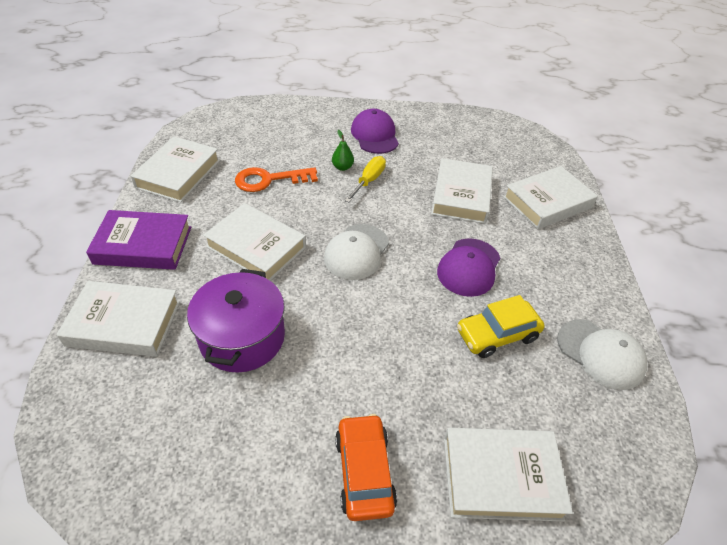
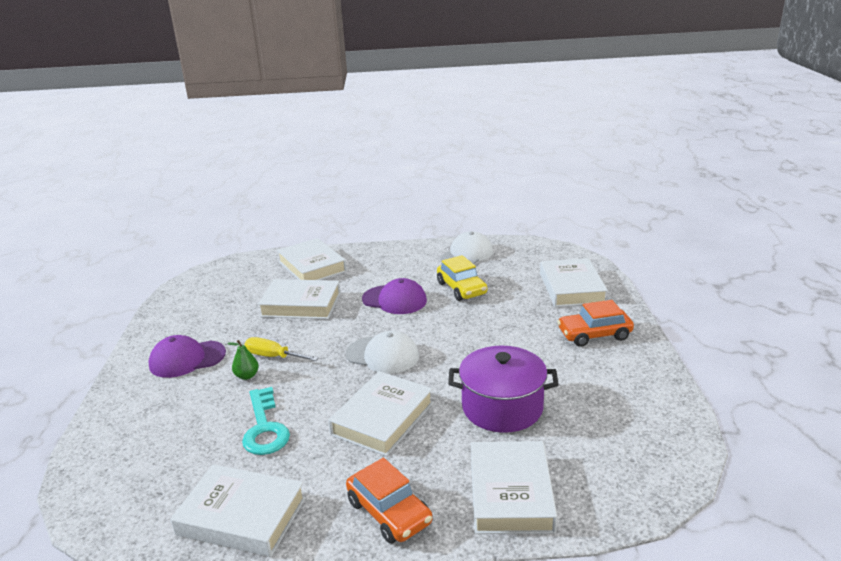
camera: 90 degrees left, 20 degrees down
(143, 245) = (389, 512): purple book -> orange car
(269, 180) = (264, 428): orange key -> turquoise key

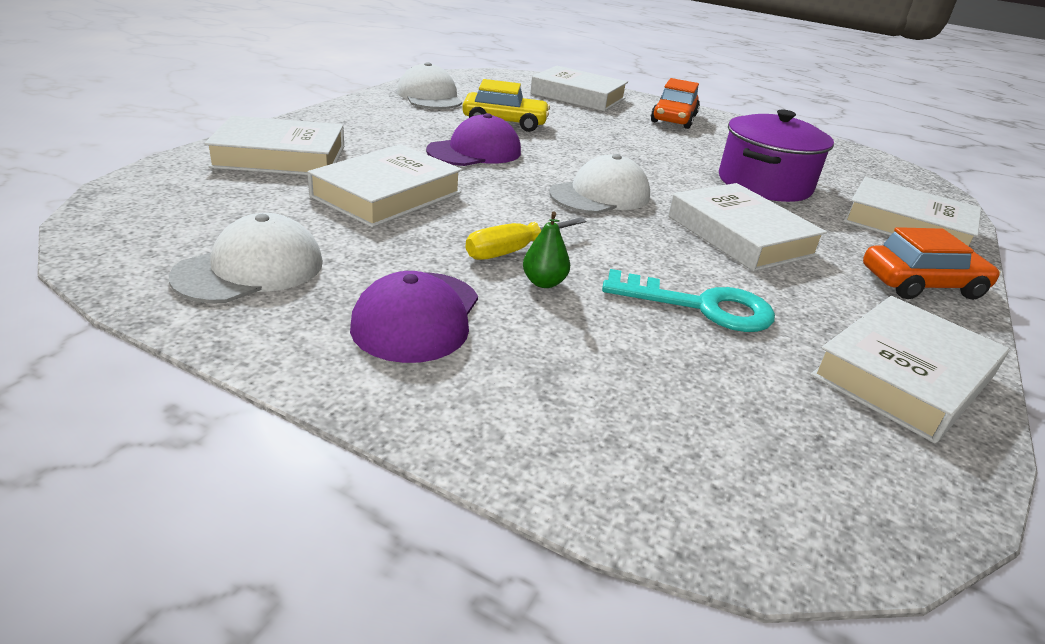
camera: 65 degrees left, 5 degrees up
(195, 312) = (250, 269): none -> white cap

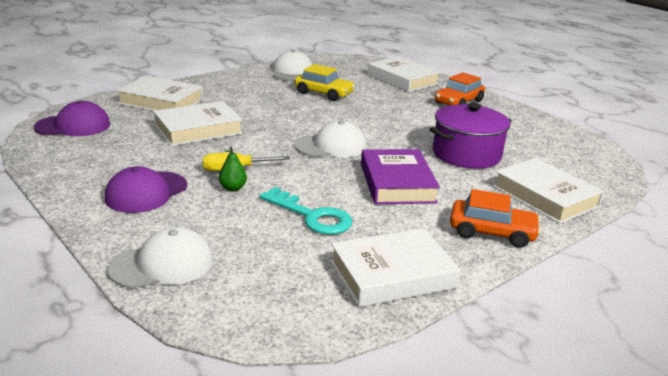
camera: 25 degrees right, 5 degrees down
(250, 269) = (90, 157): white cap -> white cap (162, 264)
(475, 151) = (280, 110): purple cap -> purple cap (73, 126)
(740, 235) = (397, 183): white book -> purple book

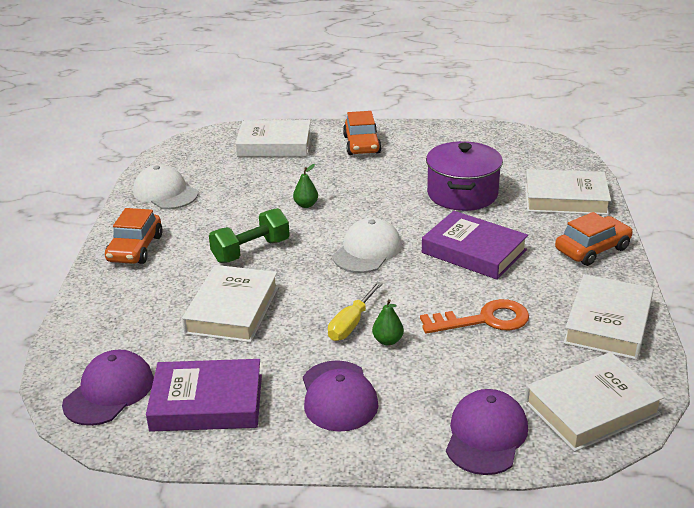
camera: 45 degrees left, 5 degrees up
(92, 154) = (207, 403): none -> purple book
(161, 101) = (124, 306): white book -> white book (591, 408)
(162, 264) = (486, 435): white cap -> purple cap
(222, 85) = (135, 248): none -> orange car
(270, 113) = (251, 251): none -> green dumbbell
(312, 216) = (484, 320): turquoise key -> orange key
(323, 93) = (246, 200): yellow car -> none
(350, 110) = (306, 205): none -> green pear

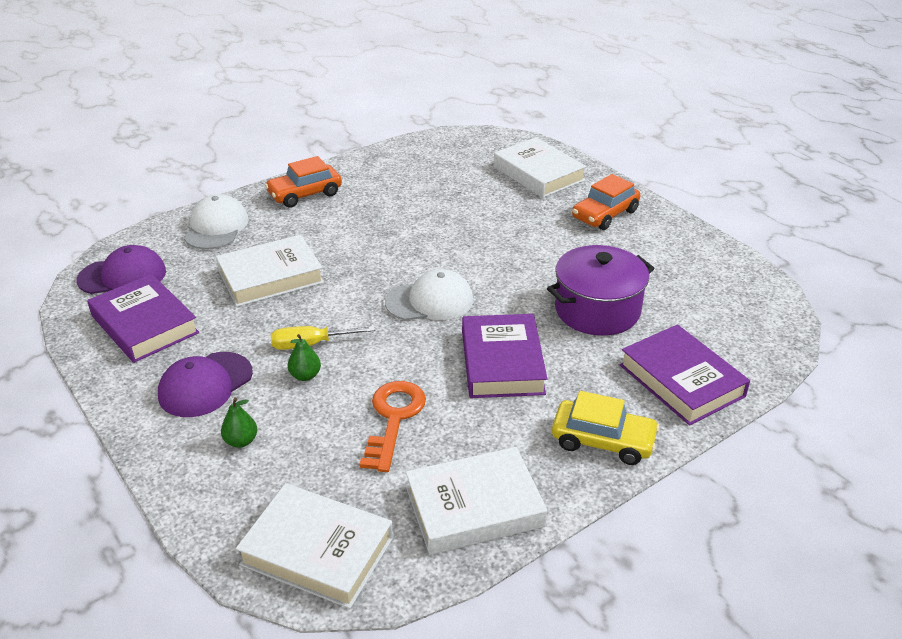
camera: 50 degrees right, 5 degrees up
(165, 193) = (396, 165): white cap -> white cap (216, 227)
(251, 251) = (361, 244): green dumbbell -> none
(306, 205) = (462, 236): green pear -> green pear (241, 441)
(484, 320) = (393, 419): orange key -> orange key turned 120 degrees counterclockwise
(486, 435) = (219, 495): purple cap -> none
(565, 198) = (681, 380): white book -> purple book
(592, 249) = (603, 441): orange car -> yellow car

